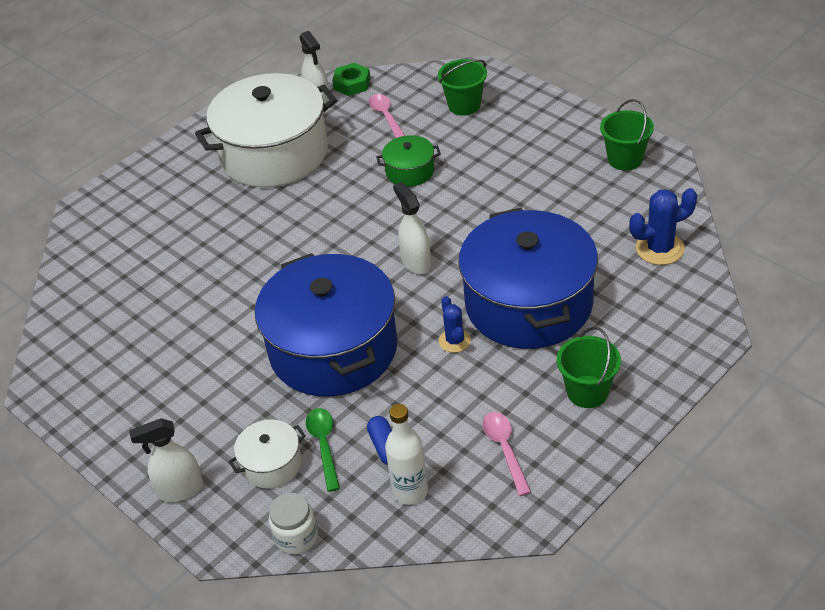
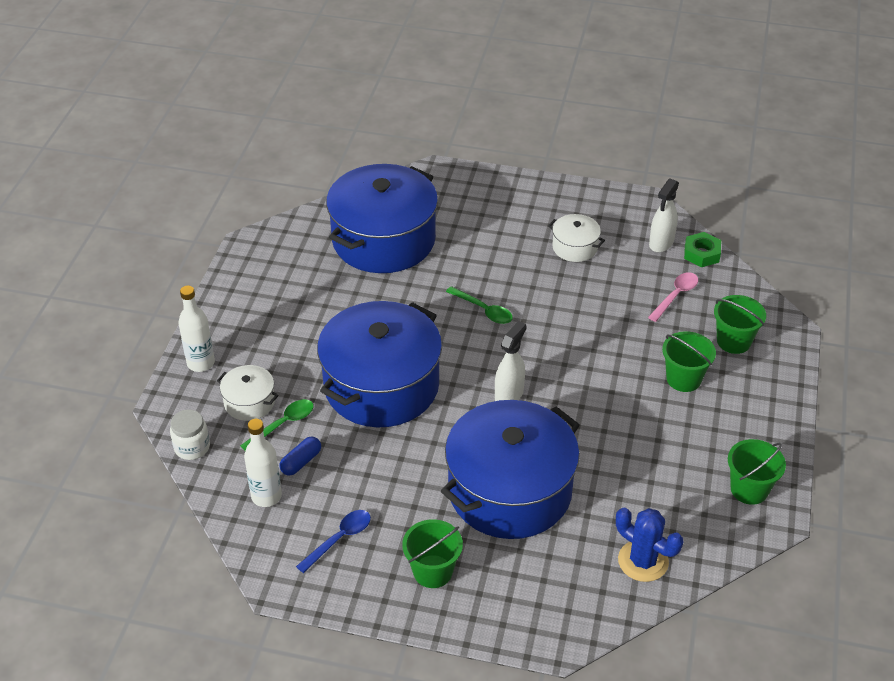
camera: 55 degrees right, 0 degrees up
(139, 279) = (383, 240): none -> blue pot
(180, 490) = (201, 363): white spray bottle -> white bottle
(274, 153) = (575, 247): white pot -> white pot, size x0.44
(298, 241) = (483, 310): none -> green spoon
(410, 171) = (617, 342): green pot -> none
(454, 341) = (436, 458): blue cactus -> none
(482, 149) = (683, 379): none -> green bucket
(505, 449) = (339, 539): pink spoon -> blue spoon

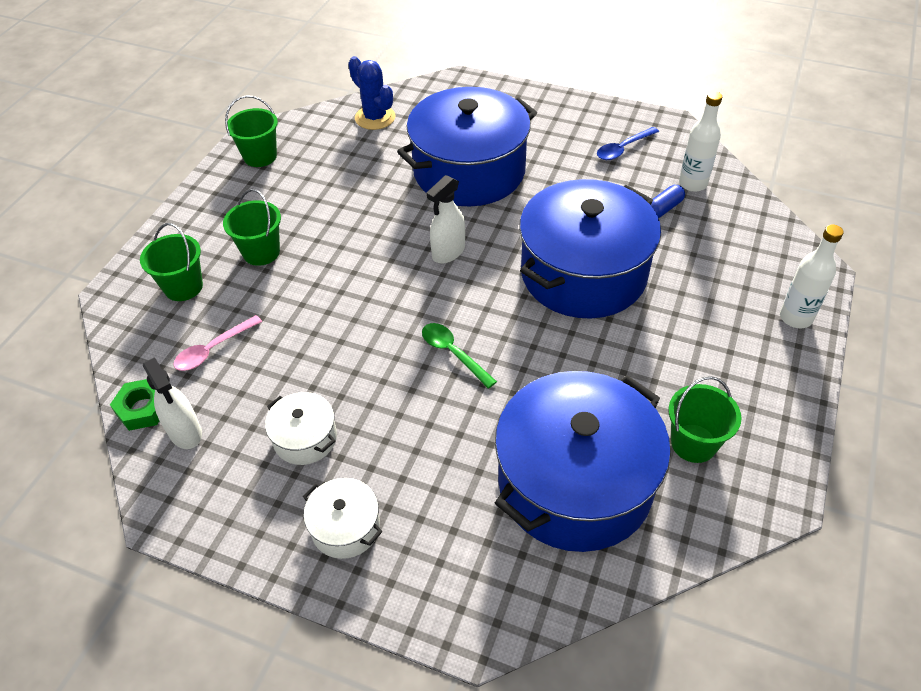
camera: 170 degrees left, 5 degrees up
(192, 447) = (777, 230): white jar -> none
(249, 402) = (727, 268): white pot -> white pot (346, 527)
(283, 424) = (687, 243): green spoon -> none
(433, 571) = (545, 123): green bucket -> green bucket (693, 443)
(661, 243) = (185, 432): white spray bottle -> white spray bottle turned 105 degrees clockwise

